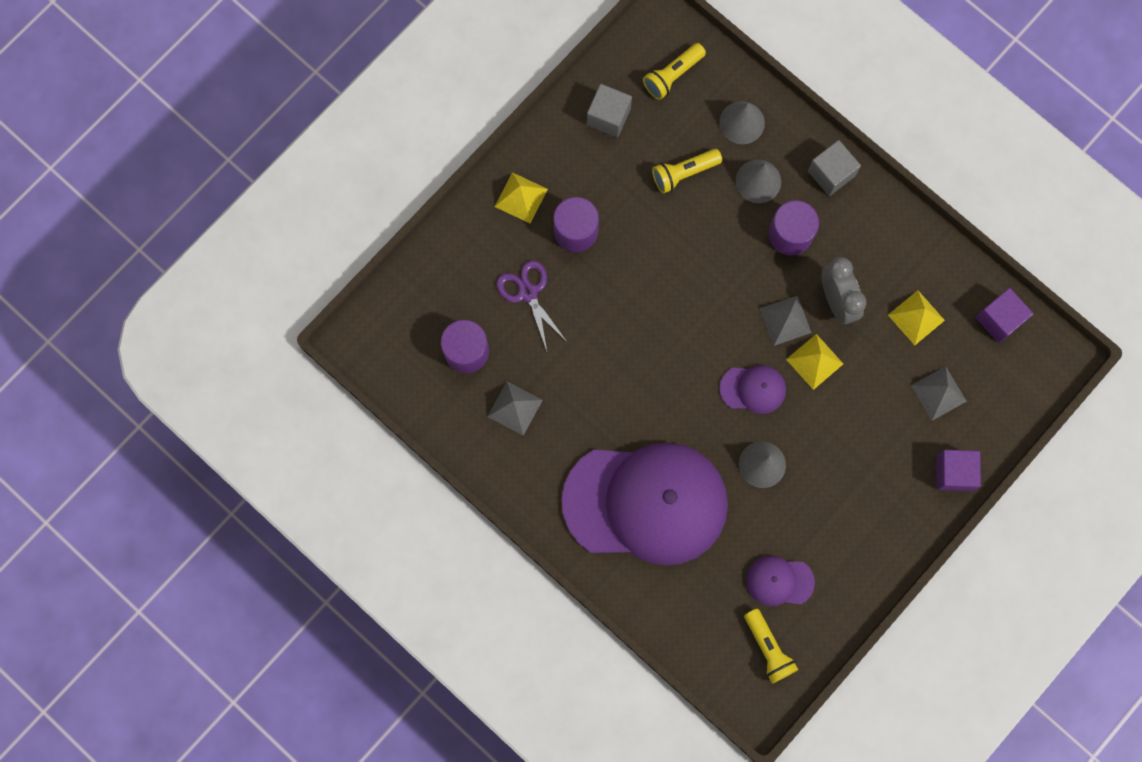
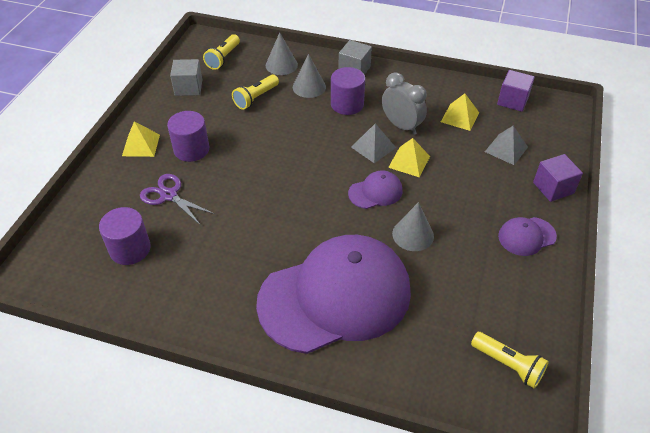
camera: 25 degrees left, 30 degrees down
(514, 408) = (188, 272): grey pyramid -> none
(779, 581) = (481, 308): purple cap -> purple cap (526, 236)

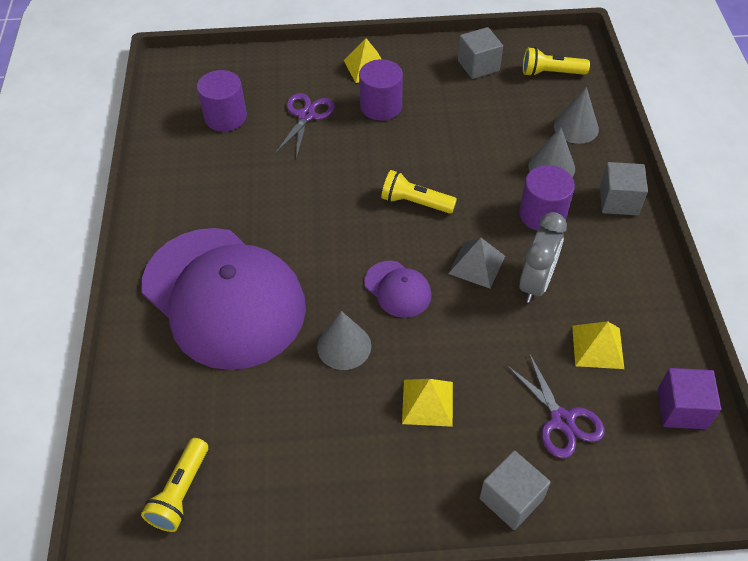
camera: 70 degrees right, 5 degrees up
(256, 98) = (497, 126): yellow flashlight -> yellow flashlight (415, 202)
(409, 161) = (471, 309): yellow pyramid -> yellow pyramid (427, 402)
(506, 149) = (562, 420): grey pyramid -> purple scissors
(526, 236) = (397, 478): purple cap -> none
(553, 188) = (511, 499): purple cube -> grey cube

